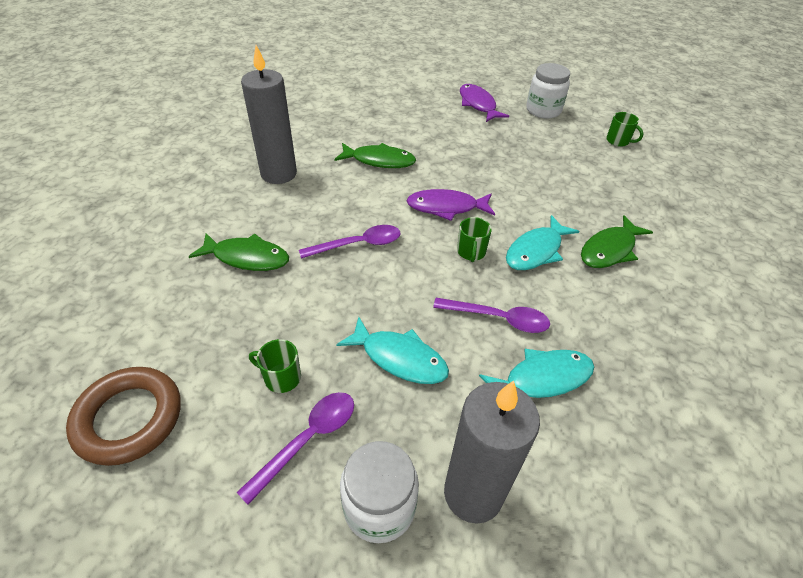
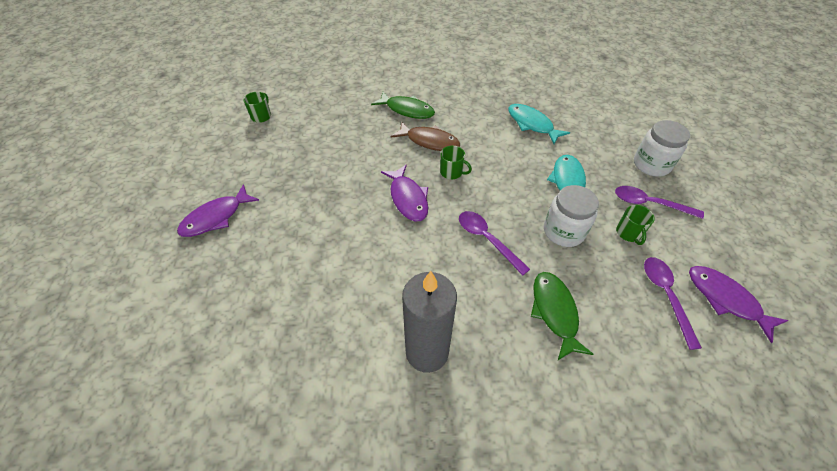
camera: 110 degrees left, 5 degrees up
(129, 418) = (726, 299): brown ring -> purple fish
(379, 161) = (360, 268): green fish -> none
(471, 252) = (452, 172): green mug -> green mug turned 45 degrees clockwise
(473, 493) = (614, 136): grey candle -> none
(499, 319) = (503, 147): purple spoon -> purple spoon (665, 295)
(536, 251) = (429, 141): turquoise fish -> brown fish
(543, 110) = (217, 166): white jar -> white jar (563, 231)

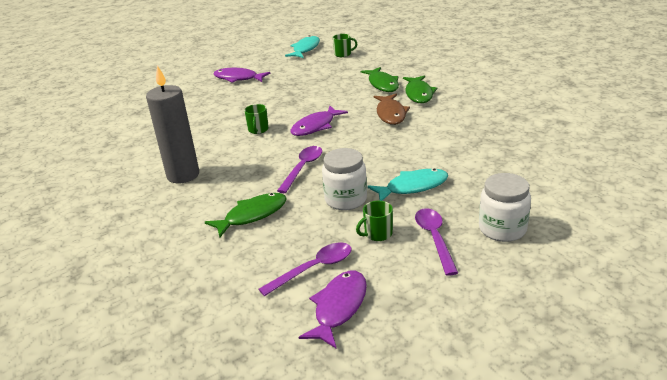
camera: 65 degrees right, 20 degrees down
(363, 121) = (382, 84): none -> green fish
(452, 172) = (364, 133): green mug -> green mug (258, 130)
(532, 124) = (477, 149): turquoise fish -> turquoise fish (305, 49)

